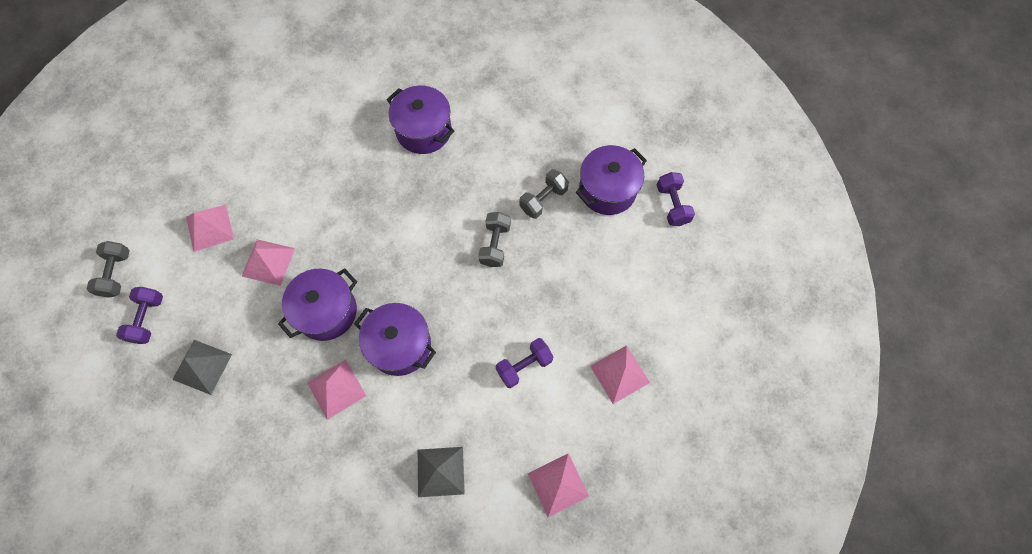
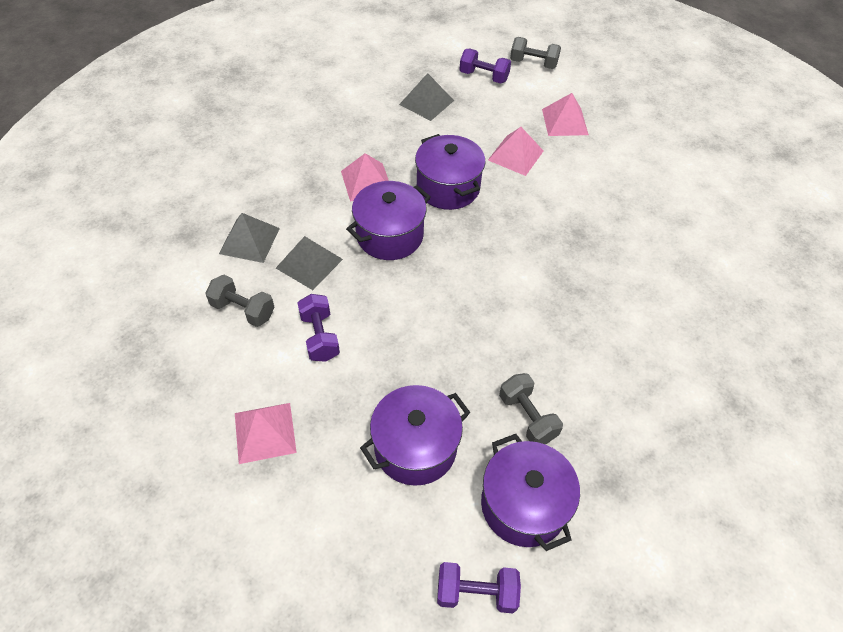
camera: 105 degrees right, 15 degrees down
(424, 130) = (655, 311): purple pot -> purple pot (415, 447)
(451, 404) = (309, 263): none -> grey pyramid
(495, 244) = (478, 347): grey dumbbell -> grey dumbbell (243, 310)
(558, 485) = (181, 332): pink pyramid -> none

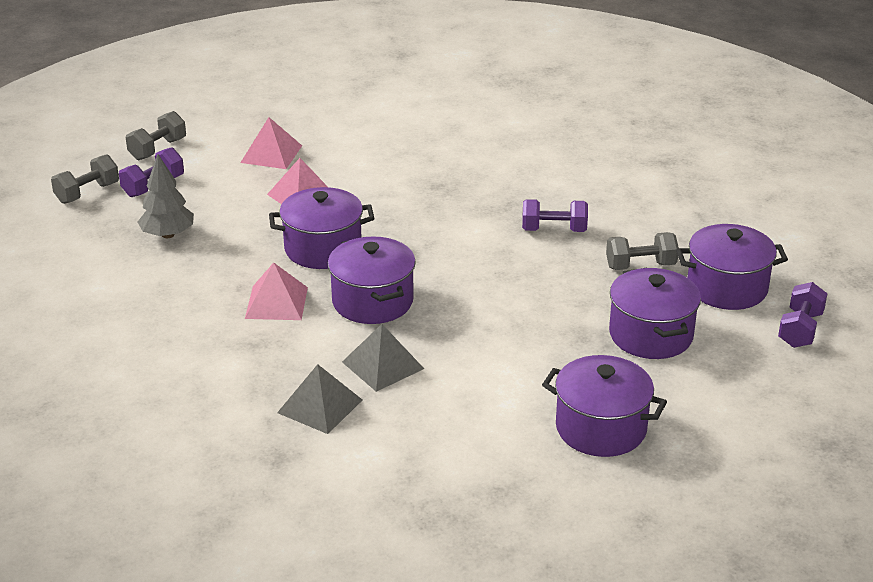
camera: 70 degrees left, 20 degrees down
(243, 310) = (428, 424): grey dumbbell -> grey dumbbell (87, 193)
(265, 432) = (601, 428): pink pyramid -> purple pot
(320, 336) = (492, 373): purple dumbbell -> purple dumbbell (554, 230)
(426, 102) = (168, 234): grey pyramid -> grey tree

